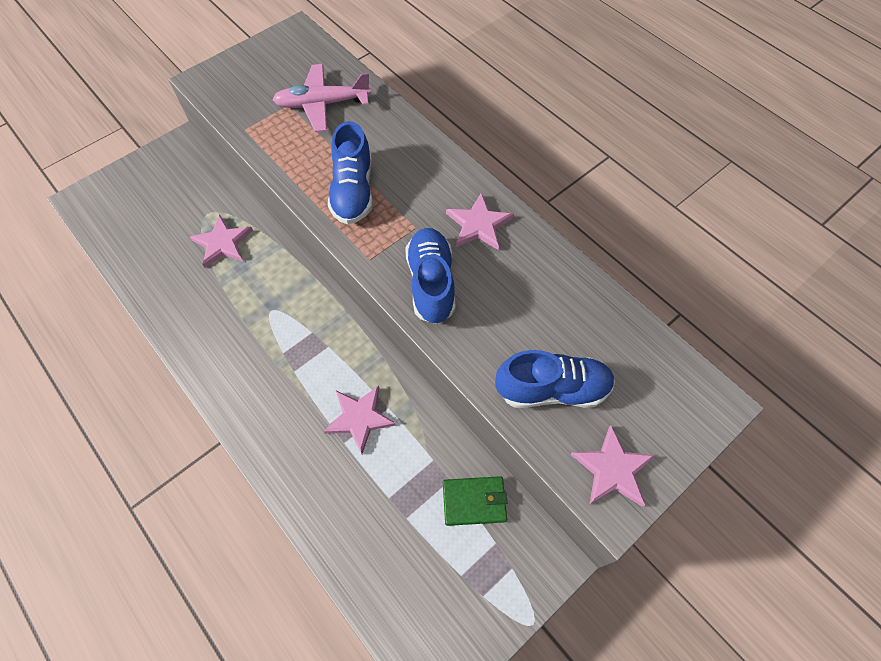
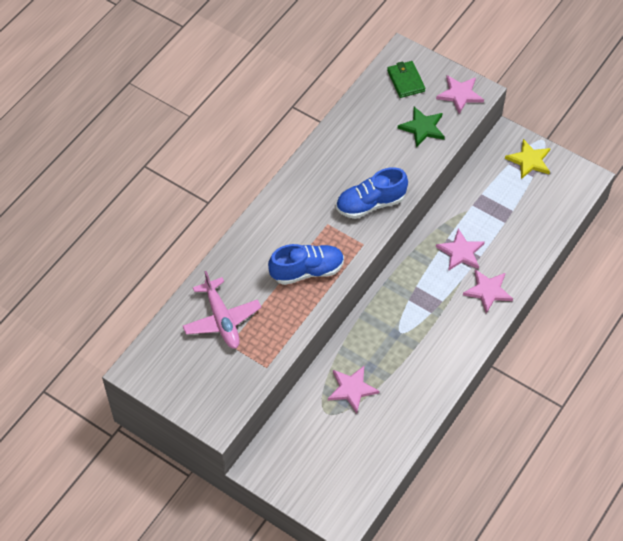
camera: 105 degrees left, 5 degrees down
(474, 501) = (489, 179): green wallet -> green wallet (405, 81)
(478, 224) = (312, 187): pink star -> pink star (488, 291)
(494, 582) = (529, 160): none -> yellow star
(552, 389) = (422, 128): blue shoe -> green star

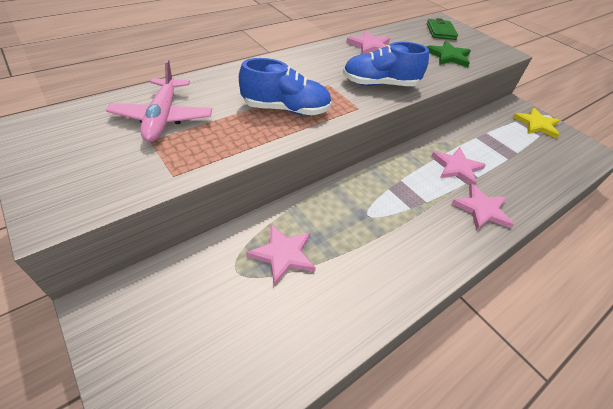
camera: 15 degrees right, 10 degrees down
(460, 94) = (488, 49): pink star -> pink star (369, 46)

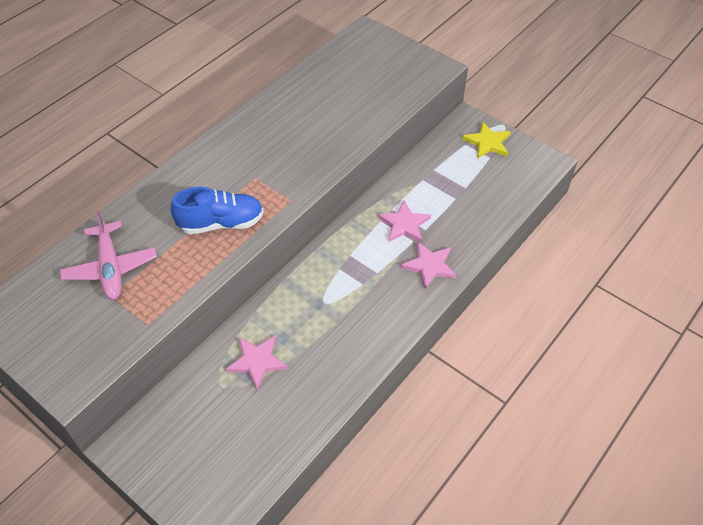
camera: 10 degrees left, 5 degrees up
(369, 46) = (287, 104): pink star -> none
(379, 84) = (306, 161): blue shoe -> none
(440, 31) = (364, 54): green wallet -> none
(448, 56) = (375, 95): green star -> none

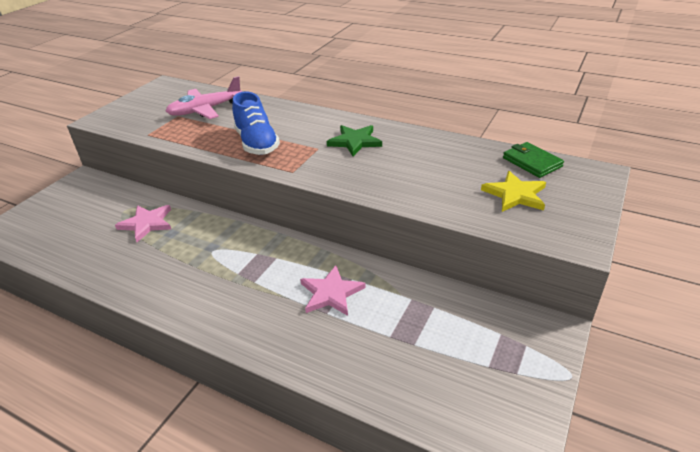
camera: 80 degrees right, 15 degrees down
(255, 150) = (355, 142): none -> green star
(338, 56) = (532, 162): none -> green wallet
(429, 266) = (269, 325): pink star -> none
(487, 142) = (519, 360): yellow star -> yellow star (515, 194)

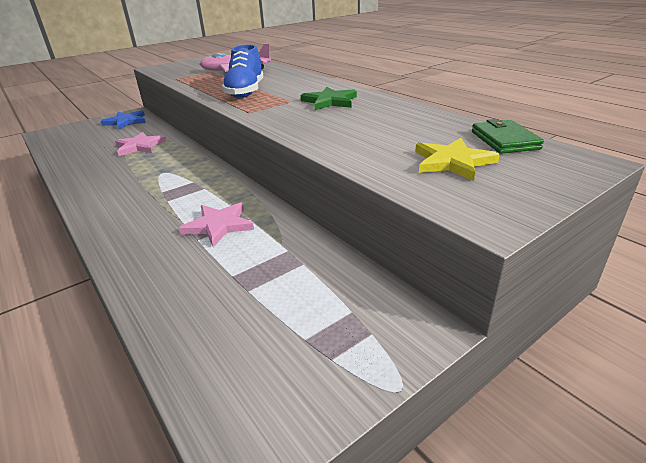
camera: 25 degrees right, 5 degrees down
(87, 193) = (126, 122): none -> blue star

